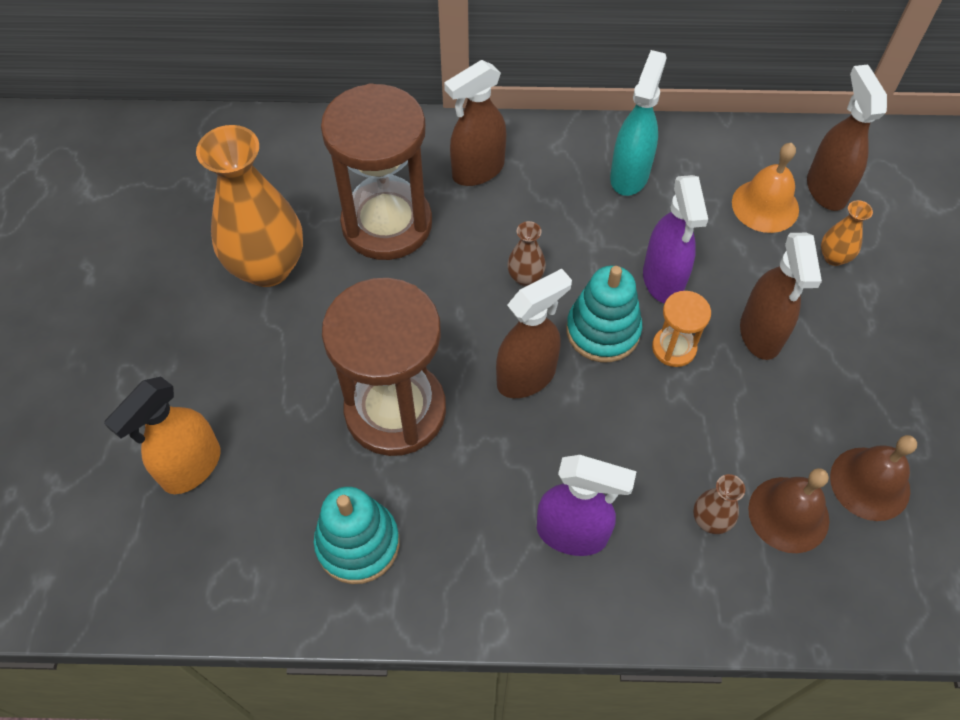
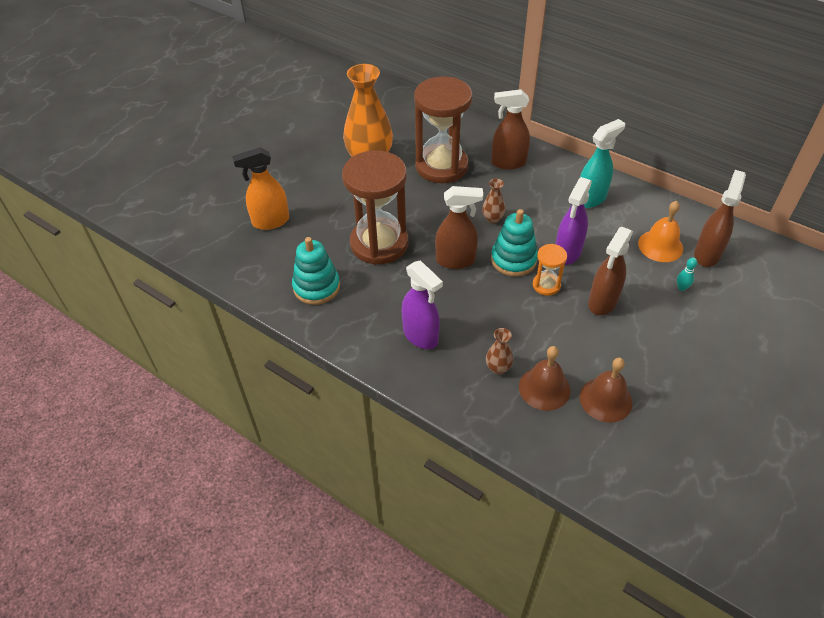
camera: 35 degrees right, 10 degrees down
(833, 257) = (681, 288): orange vase -> turquoise bowling pin

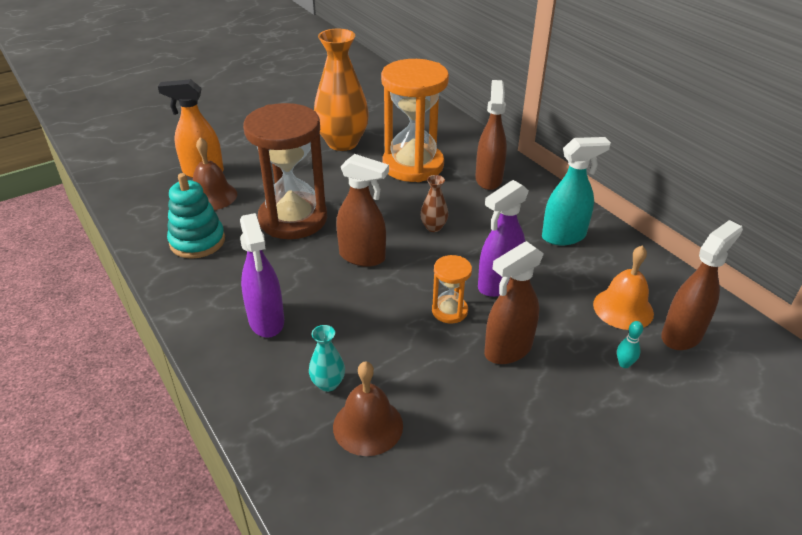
camera: 20 degrees right, 10 degrees down
(441, 166) = (413, 165): brown hourglass -> orange hourglass
(498, 368) = (328, 383): brown vase -> turquoise vase
(508, 163) = (488, 179): brown spray bottle -> brown spray bottle turned 75 degrees clockwise
(513, 260) = (429, 274): turquoise stacking toy -> none
(605, 399) = (437, 467): brown bell -> brown bell (212, 196)

